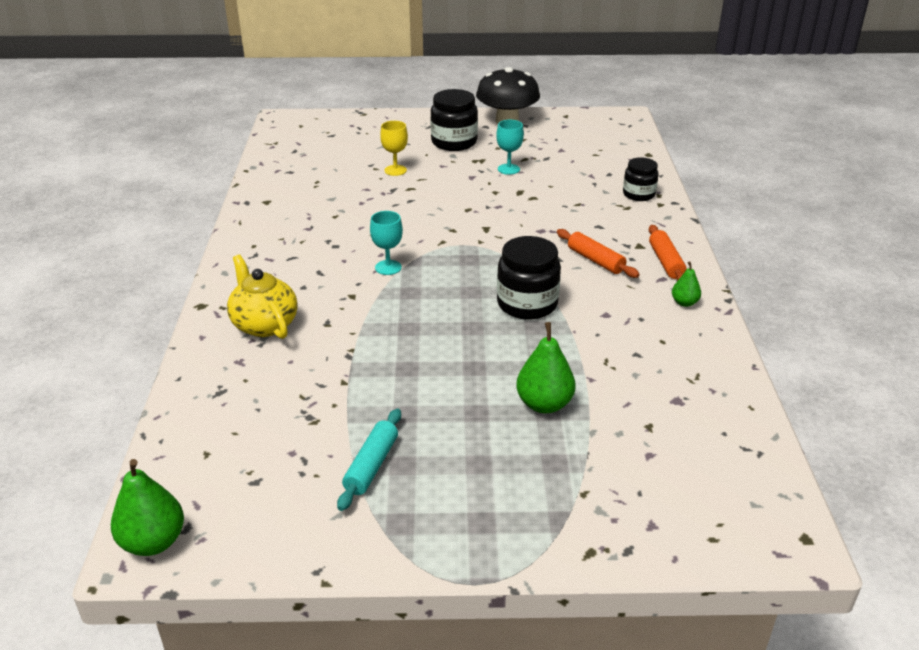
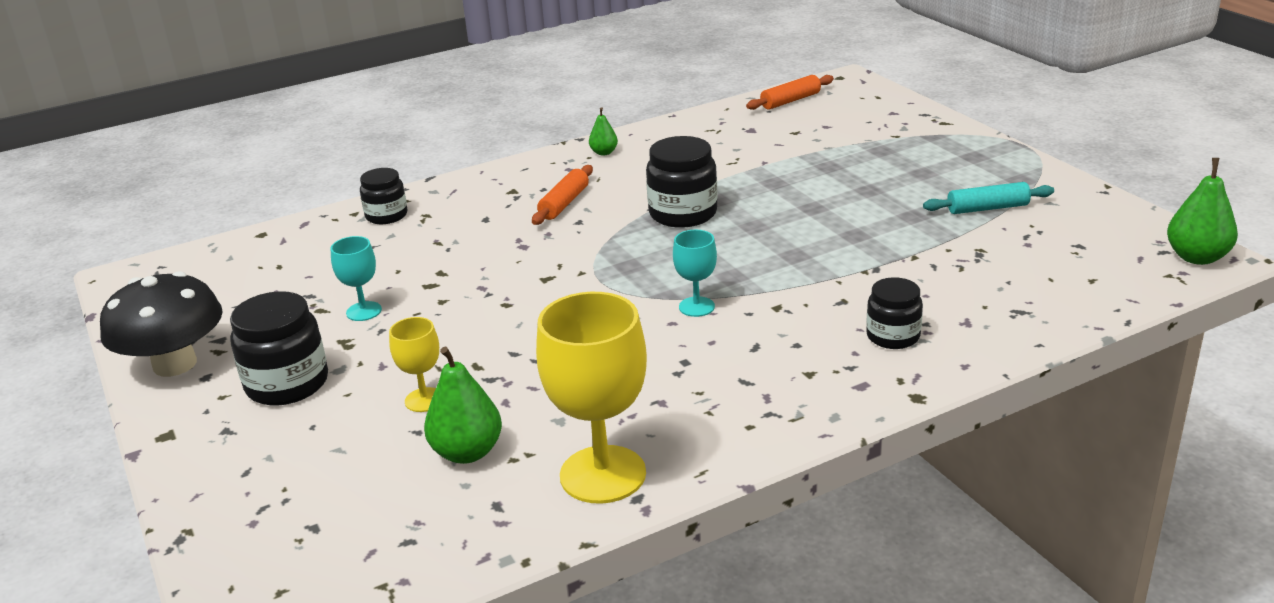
camera: 115 degrees left, 5 degrees down
(264, 324) = (893, 336): yellow teapot -> black jar
(274, 198) = (603, 474): none -> yellow goblet
(544, 404) = (821, 170): green pear -> green pear (467, 452)
(666, 262) = (535, 173): orange rolling pin -> orange rolling pin (790, 101)

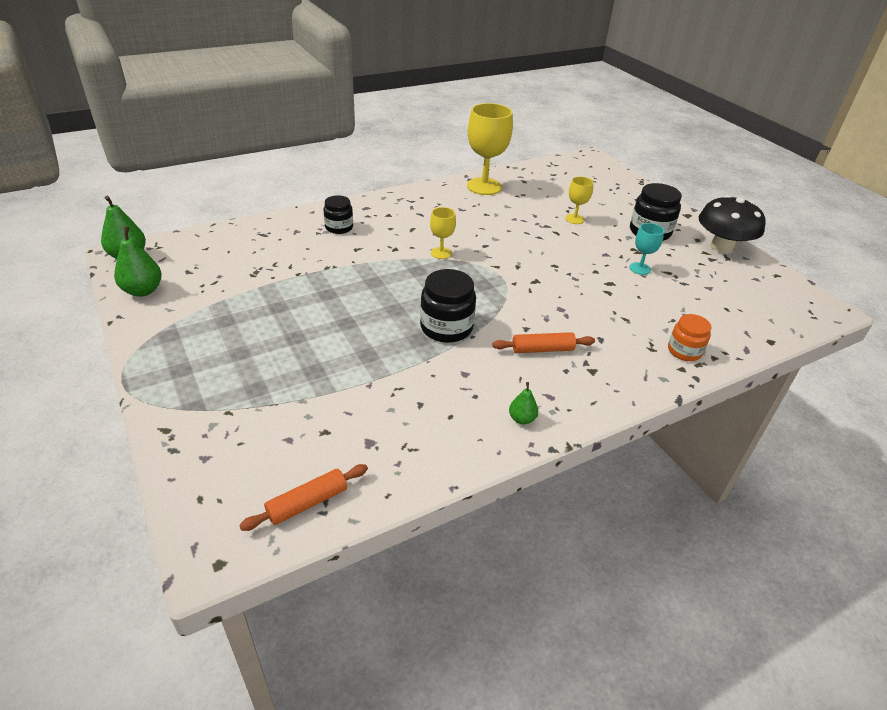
camera: 175 degrees right, 10 degrees up
(386, 216) = (684, 351): black jar -> orange jar
(467, 452) = (544, 198): green pear -> green pear (143, 291)
(564, 203) = (542, 349): orange rolling pin -> orange rolling pin turned 60 degrees clockwise
(696, 307) = (441, 253): turquoise goblet -> yellow goblet
(987, 208) = (219, 308): turquoise rolling pin -> none

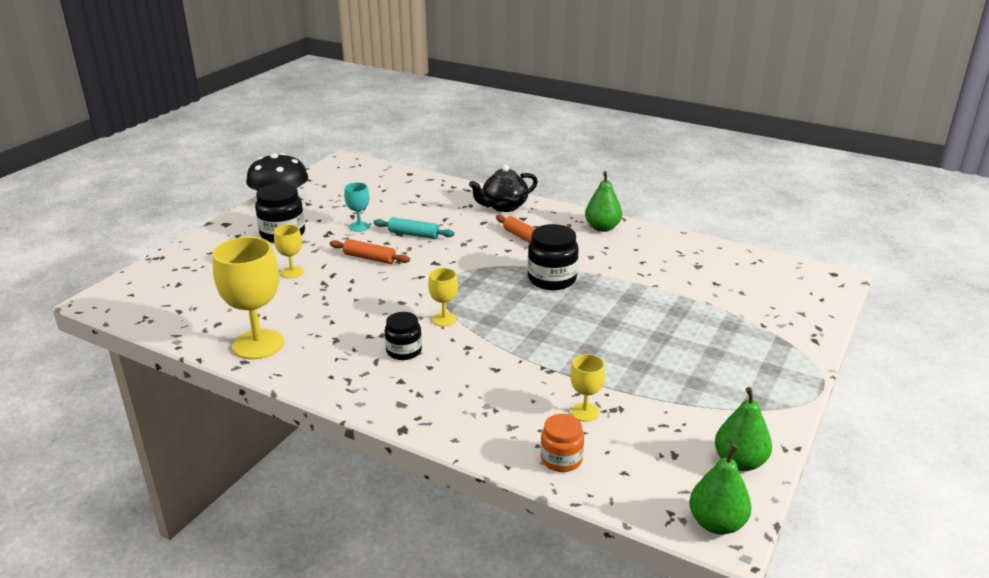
camera: 120 degrees left, 10 degrees down
(269, 260) = (585, 412): none -> yellow goblet
(307, 503) = (764, 266): orange rolling pin -> orange rolling pin (369, 258)
(339, 227) = (468, 401): black jar -> black jar (404, 351)
(522, 419) = (602, 228): green pear -> green pear, size x1.76
(602, 289) = (413, 234): none -> turquoise rolling pin
(632, 370) = (504, 206): none -> black teapot
(684, 351) = (458, 195): orange jar -> orange jar (561, 459)

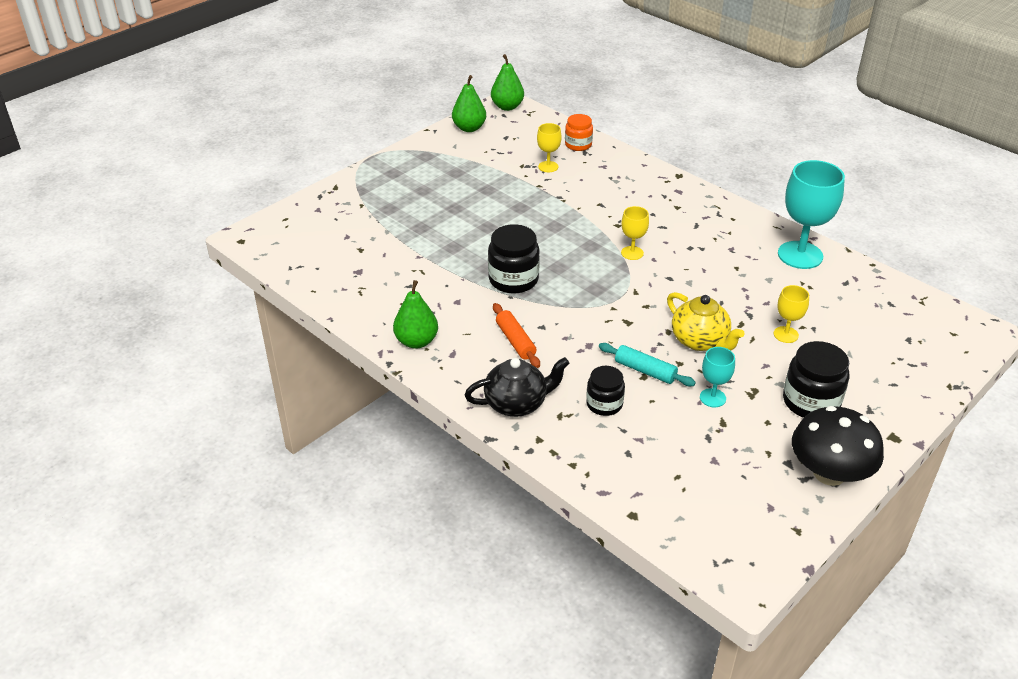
camera: 165 degrees left, 10 degrees up
(258, 344) = (800, 255): yellow goblet -> turquoise goblet
(369, 258) = (700, 341): orange rolling pin -> yellow teapot
(404, 351) = (672, 230): black jar -> black jar (604, 404)

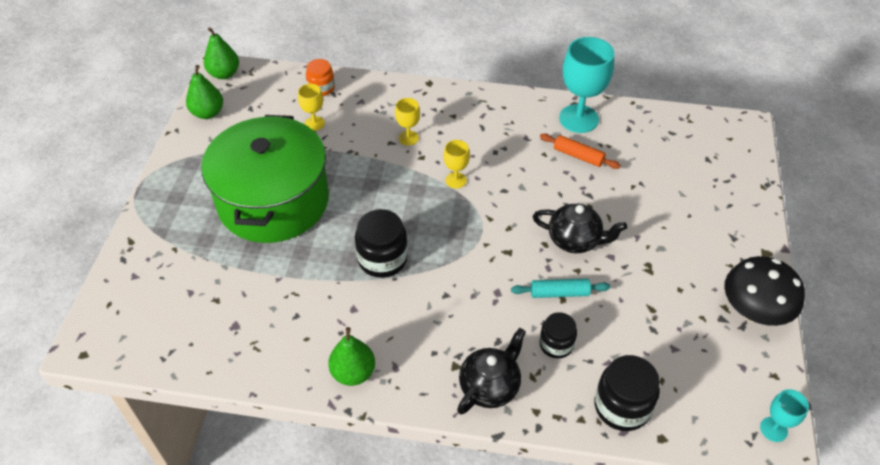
camera: 35 degrees left, 10 degrees up
(464, 205) = (273, 201): none -> green pot
(515, 341) = (436, 322): orange rolling pin -> orange rolling pin (578, 156)
(700, 341) = (575, 240): yellow teapot -> black teapot
(712, 398) = (626, 290): turquoise goblet -> turquoise goblet (773, 429)
(786, 334) = (628, 200): yellow goblet -> yellow goblet (408, 138)
(811, 402) = (692, 253): black jar -> black jar (622, 406)

